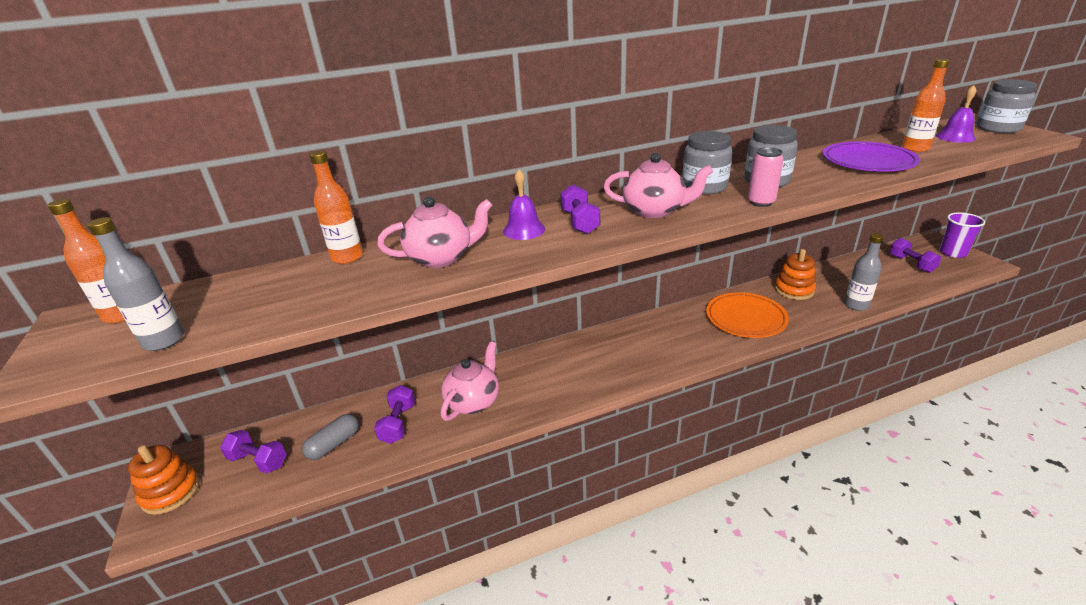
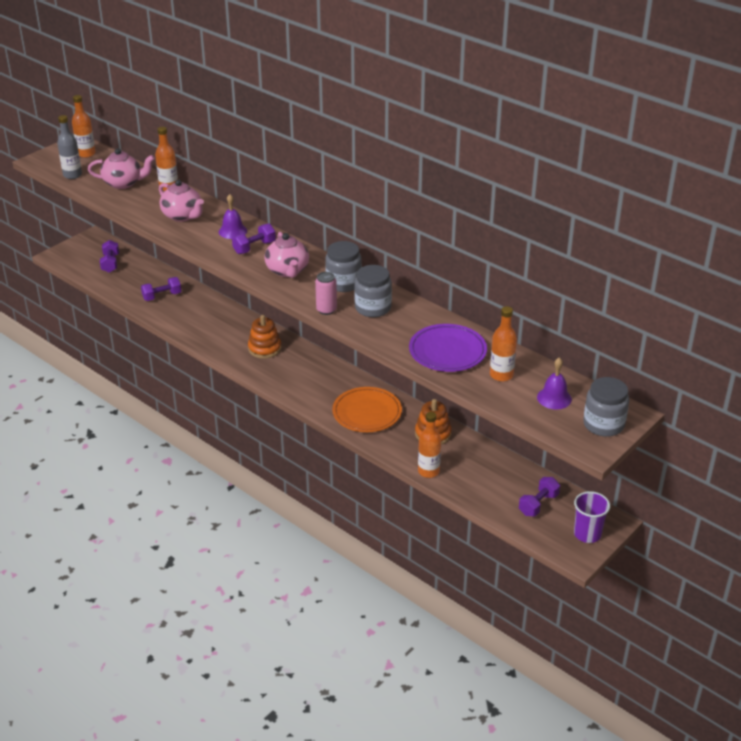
camera: 60 degrees right, 5 degrees up
(171, 492) = (78, 248): orange stacking toy -> orange stacking toy (264, 348)
(334, 444) = (134, 282): grey capsule -> none
(473, 401) = (196, 316): pink teapot -> pink teapot (123, 183)
(856, 305) = (428, 471): grey bottle -> orange bottle

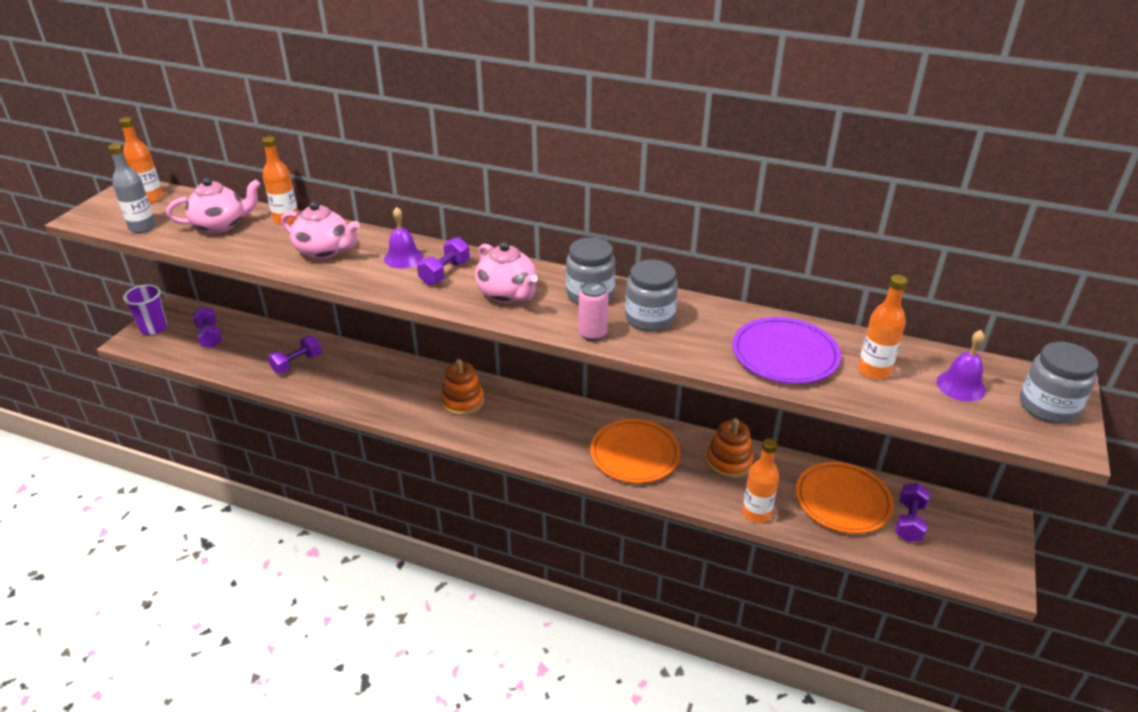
camera: 20 degrees left, 0 degrees up
(499, 479) = (842, 501): none -> orange plate
(587, 534) = (990, 545): purple cup -> purple cup (153, 328)

